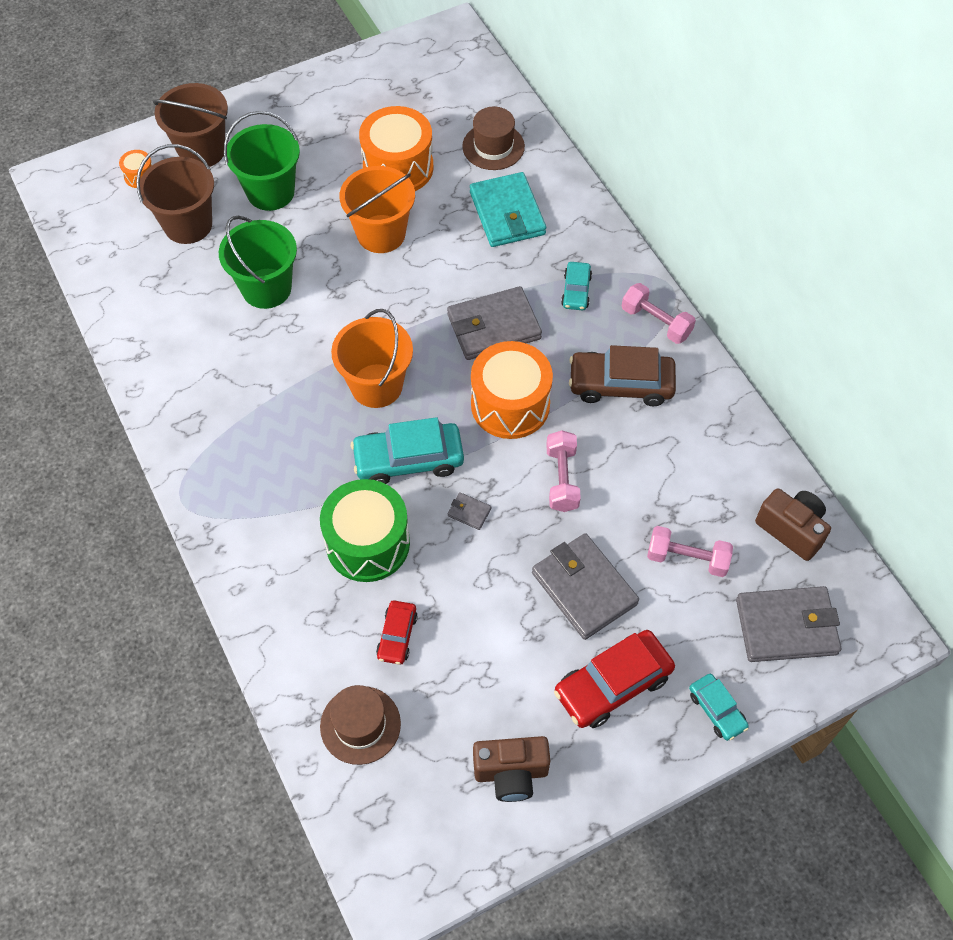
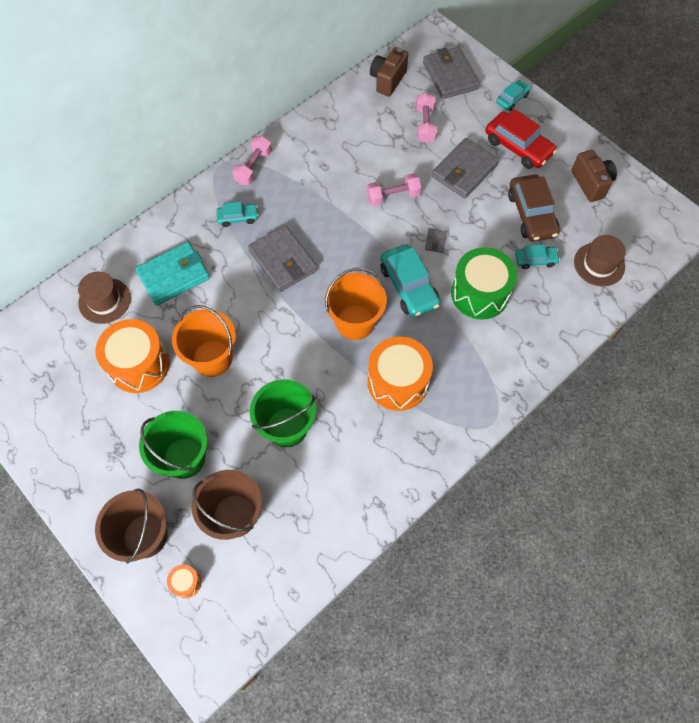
camera: 105 degrees left, 5 degrees up
(397, 636) = (535, 260): red car -> turquoise car
(510, 404) = (345, 236): orange drum -> orange drum (397, 382)
(621, 384) = (310, 178): brown car -> brown car (531, 214)

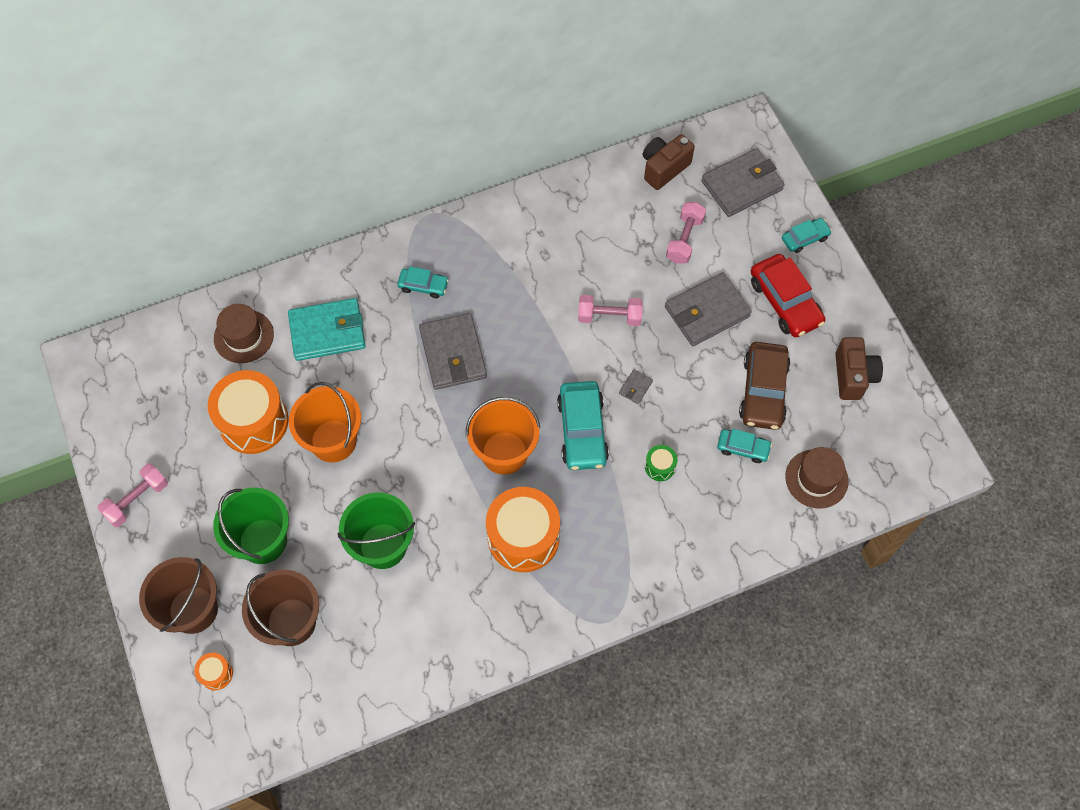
camera: 20 degrees right, 0 degrees up
(253, 167) = (464, 230): pink dumbbell -> pink dumbbell (137, 500)
(450, 76) = (742, 185): grey wallet -> grey wallet turned 60 degrees clockwise
(479, 293) = (660, 466): green drum -> green drum, size x0.44

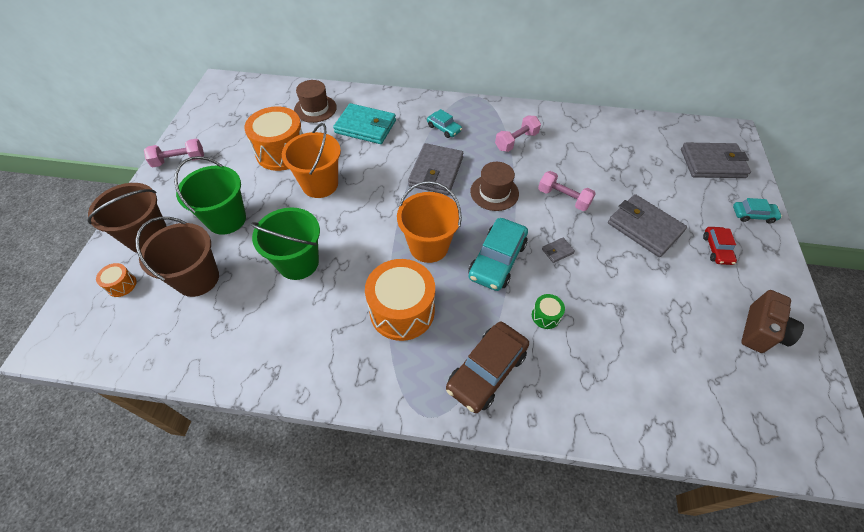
camera: 30 degrees right, 10 degrees down
(664, 168) = (654, 132): brown camera -> none
(684, 239) = (649, 177): pink dumbbell -> pink dumbbell (516, 141)
(707, 312) = (644, 228): grey wallet -> grey wallet turned 45 degrees clockwise
(743, 448) = (628, 338): turquoise car -> none
(763, 391) = (667, 303): brown car -> brown car (486, 370)
(785, 302) = (716, 249): red car -> red car, size x0.56
(816, 479) = (689, 399): brown hat -> brown hat (494, 192)

